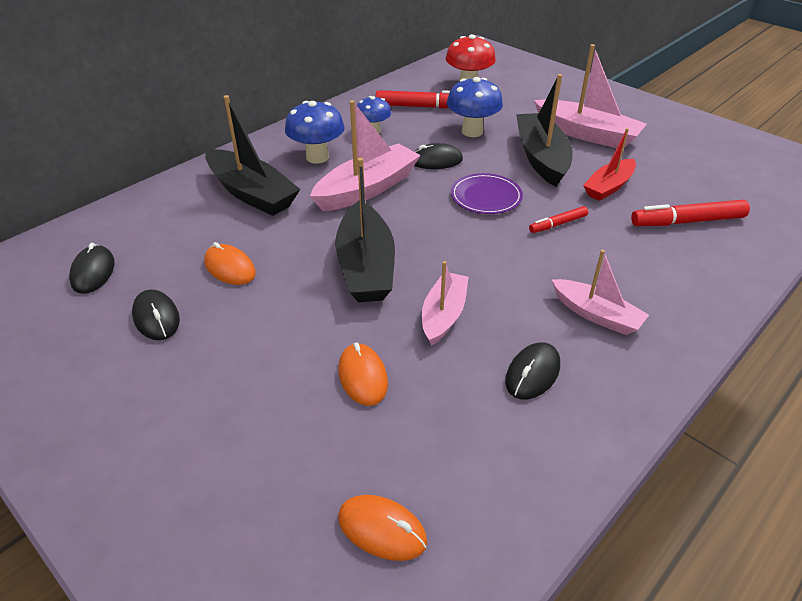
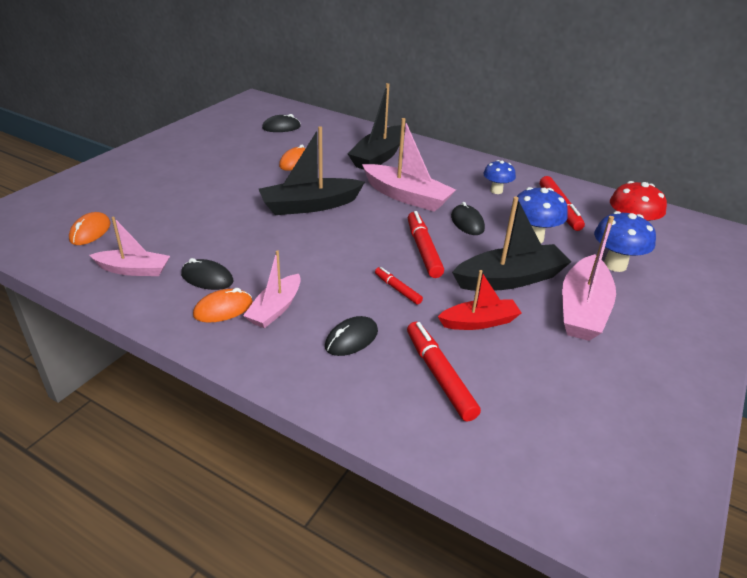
camera: 75 degrees right, 5 degrees down
(156, 318) = (246, 150): black mouse -> black mouse (351, 339)
(317, 157) = (440, 173): blue mushroom -> blue mushroom (615, 265)
(363, 377) = (202, 215): orange mouse -> orange mouse (223, 309)
(443, 315) = (263, 239): pink boat -> pink boat (134, 270)
(486, 196) = (423, 250): purple plate -> red marker
(608, 187) = (479, 322): red boat -> red boat turned 135 degrees clockwise

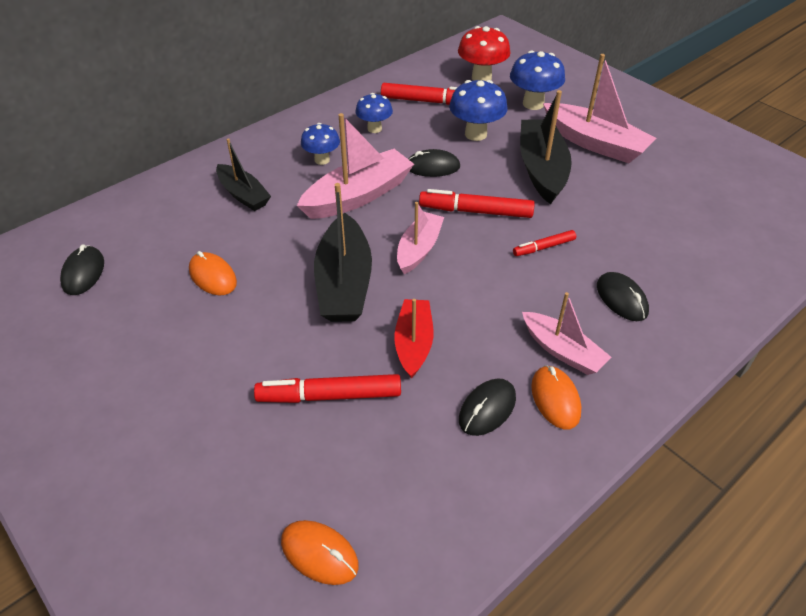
camera: 70 degrees left, 10 degrees up
(134, 270) = (447, 492): pink boat -> pink boat (419, 249)
(379, 157) = (243, 195): black boat -> black boat, size x0.63
(438, 176) = (322, 160): none -> blue mushroom
(439, 376) = (679, 252): red marker -> red marker (330, 396)
(479, 322) = (605, 207): red boat -> red boat (413, 343)

